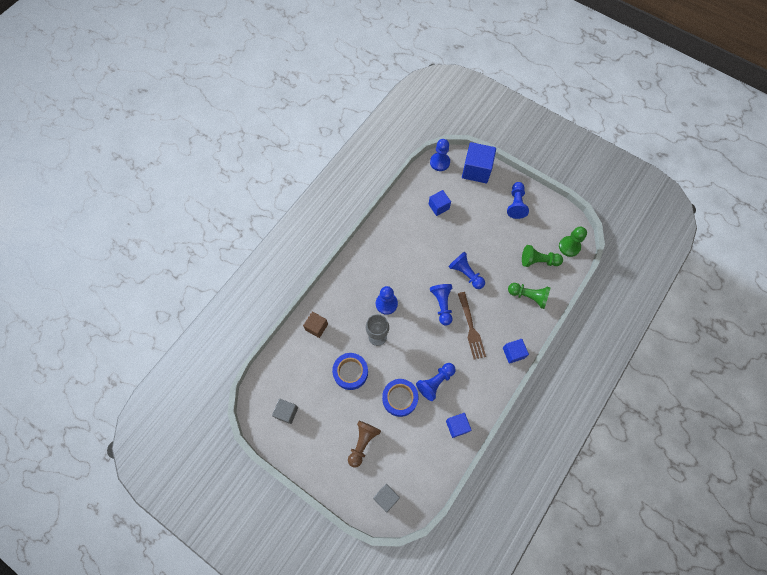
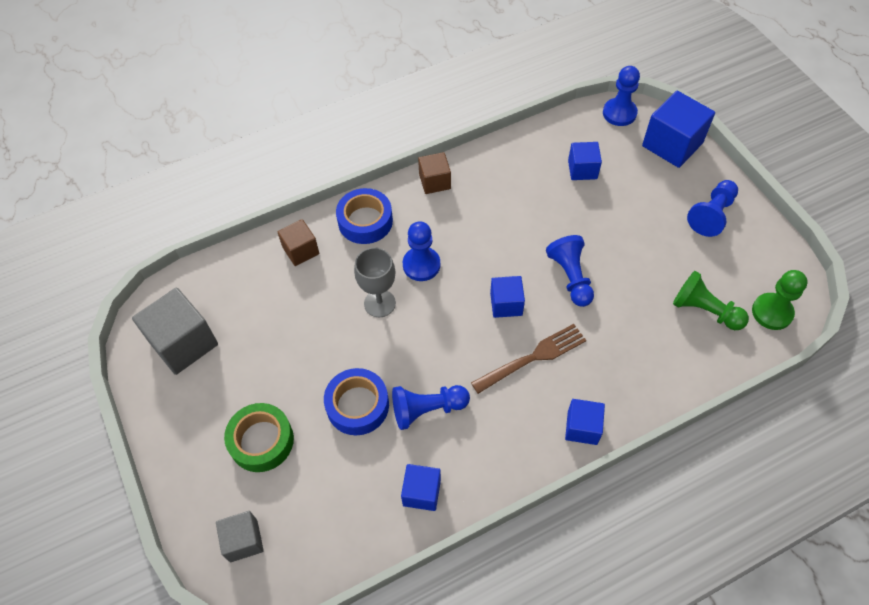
camera: 30 degrees right, 10 degrees down
(286, 412) = (183, 343): grey cube -> grey cube, size x1.71
(350, 372) = (308, 333): blue tape -> blue tape (365, 221)
(363, 443) = (261, 441): brown pawn -> green tape
(365, 250) = (435, 181): none -> brown cube
(442, 305) = (506, 304): blue pawn -> blue cube
(471, 328) = (533, 357): brown fork -> brown fork turned 135 degrees counterclockwise
(528, 296) = (658, 355): green pawn -> none

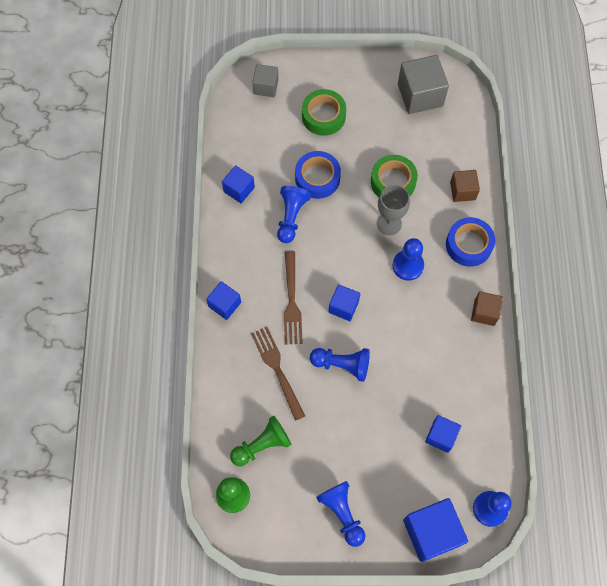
camera: 115 degrees right, 10 degrees up
(322, 322) = (393, 182): none -> green tape
(618, 335) = (277, 369): none -> brown fork

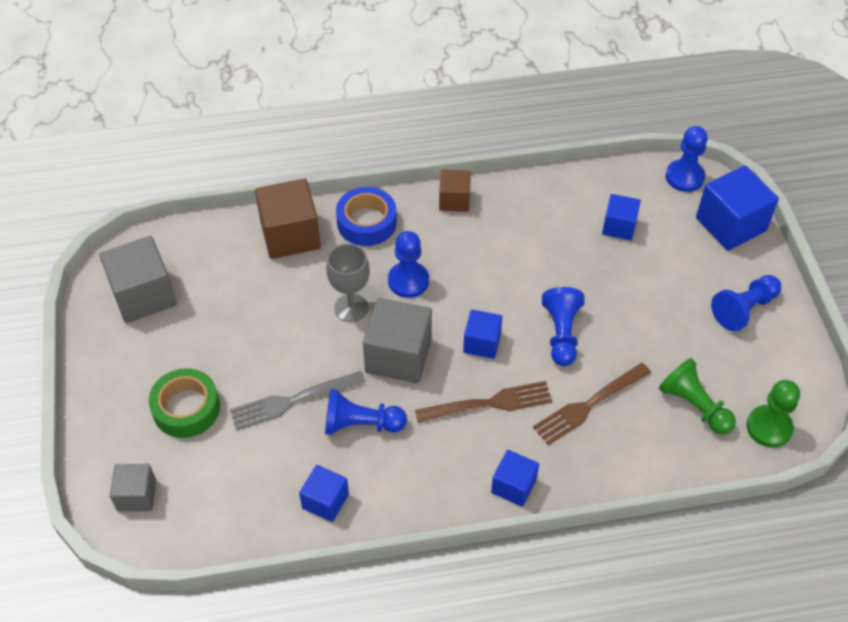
camera: 100 degrees left, 15 degrees down
(317, 178) = (292, 401): blue tape -> grey fork
(342, 249) = (398, 356): none -> grey cube
(393, 182) = (287, 311): green tape -> none
(462, 191) = (290, 235): brown cube -> brown cube, size x1.71

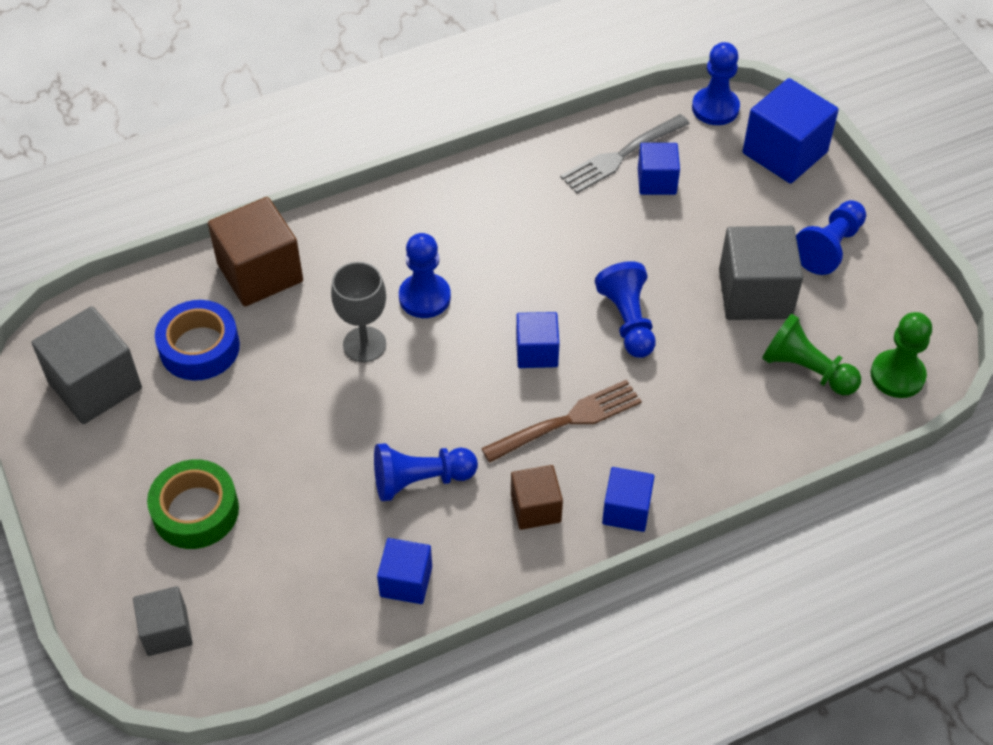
camera: 15 degrees left, 0 degrees up
(292, 401) = (327, 472): grey fork -> grey fork (621, 155)
(366, 222) = (351, 238): blue tape -> blue tape (199, 347)
(398, 356) = (440, 389): grey cube -> grey cube (755, 294)
(454, 200) = (450, 189): brown cube -> brown cube (535, 508)
(589, 405) = (685, 396): brown fork -> none

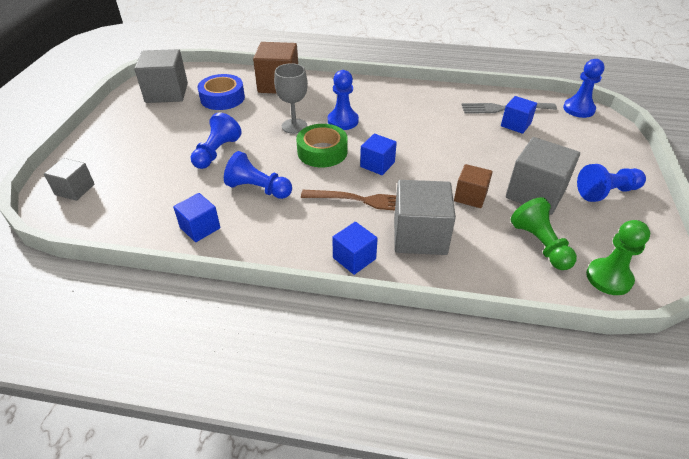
camera: 35 degrees right, 10 degrees down
(195, 511) = (146, 151): green tape -> green tape (322, 152)
(535, 508) = (303, 231): brown cube -> brown cube (470, 196)
(628, 320) = (443, 173): blue pawn -> blue pawn (217, 152)
(673, 434) = (420, 236): none -> grey cube
(784, 152) = (609, 141): blue cube -> none

